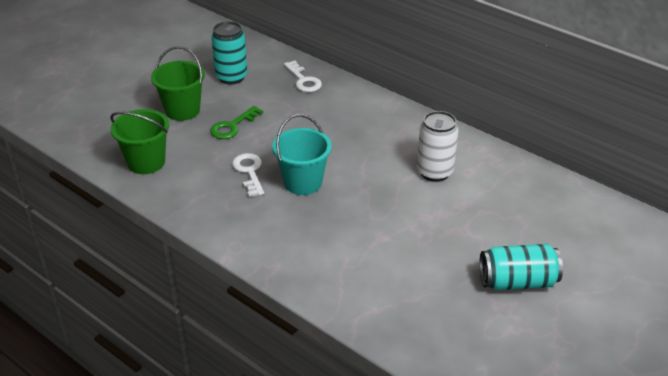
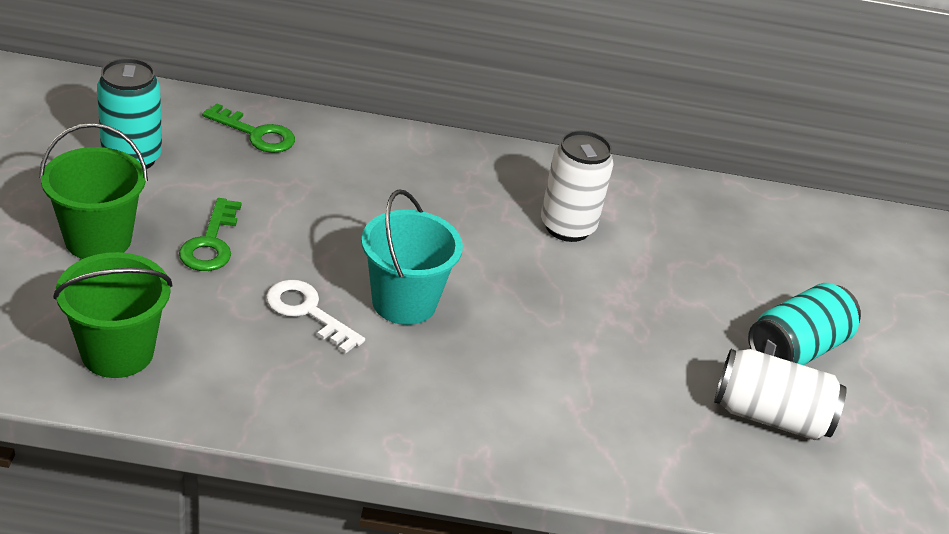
camera: 40 degrees left, 0 degrees up
(303, 80) = (256, 134): white key -> green key
(460, 310) = (770, 416): none -> white can

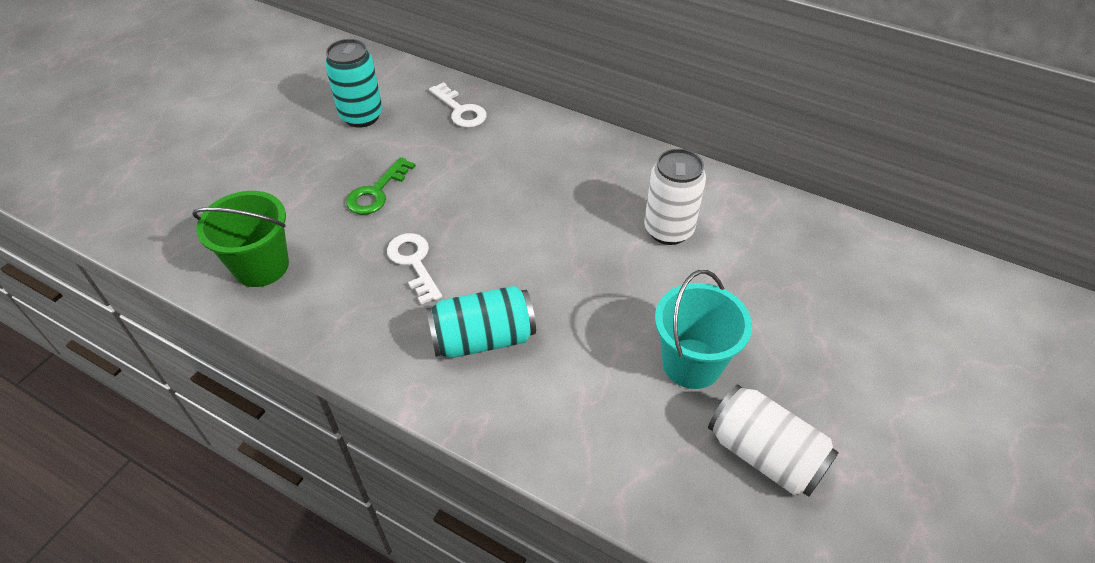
camera: 30 degrees right, 10 degrees up
(98, 240) = (301, 175): green bucket -> none
(256, 134) = (460, 110): green key -> white key
(404, 302) = (493, 270): turquoise bucket -> turquoise bucket (691, 363)
(796, 349) = (827, 393): turquoise can -> turquoise can (483, 339)

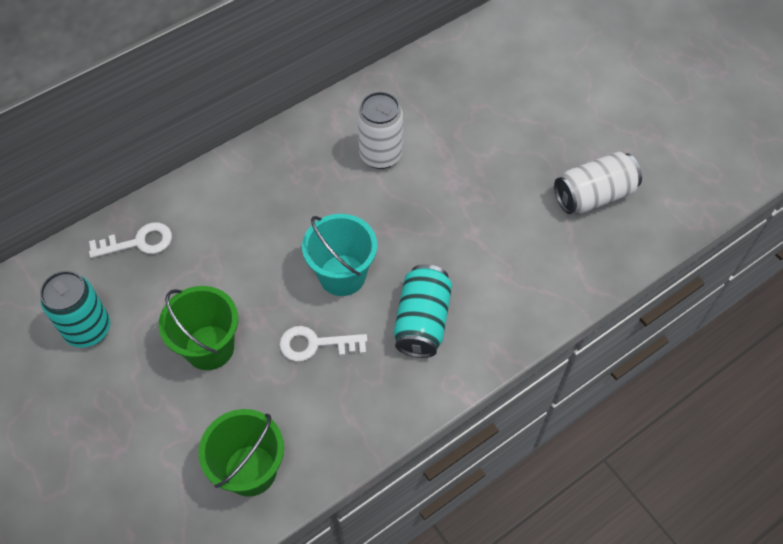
camera: 65 degrees left, 10 degrees up
(377, 192) = (209, 347): green key -> green bucket
(691, 363) = (508, 200): turquoise bucket -> turquoise bucket (342, 275)

